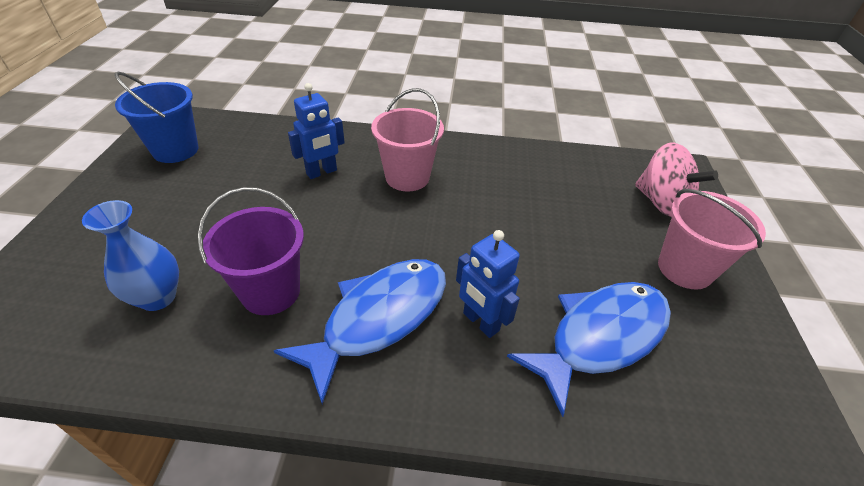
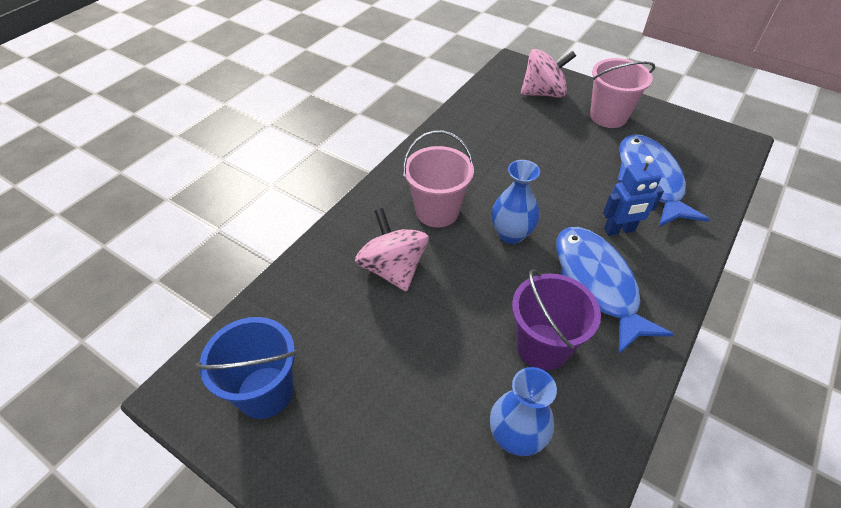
camera: 60 degrees left, 5 degrees up
(322, 172) = (393, 268): blue robot -> pink spinning top
(411, 232) = (511, 234): none -> blue vase

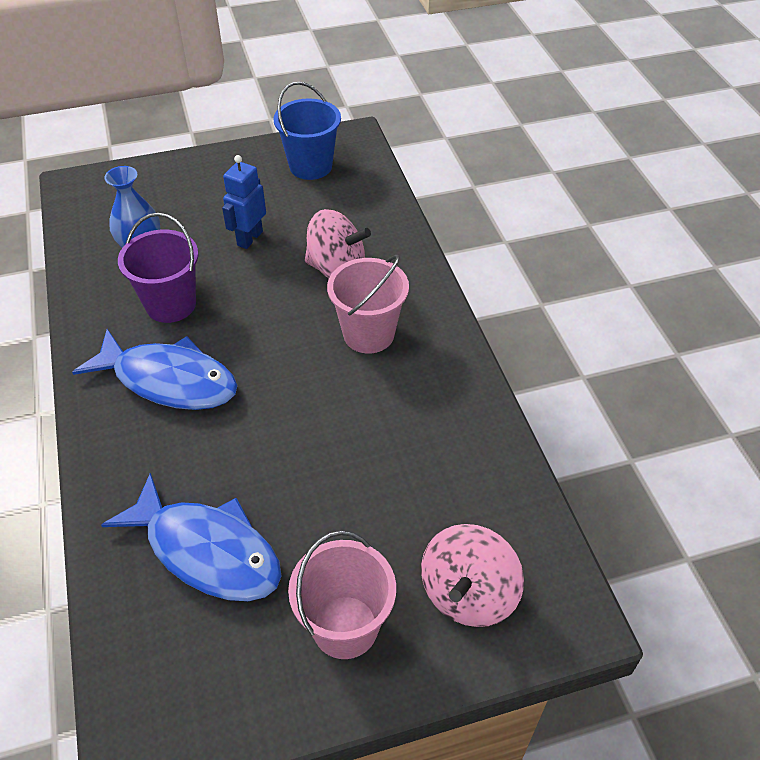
camera: 130 degrees right, 0 degrees up
(511, 234) = (283, 365): blue vase -> none
(619, 230) = (190, 451): blue robot -> blue robot (249, 238)

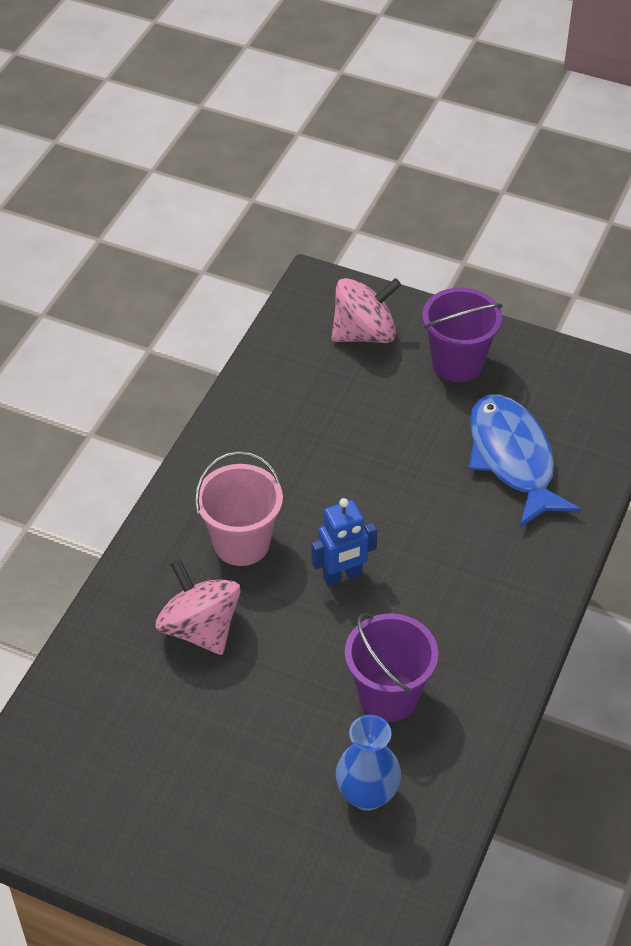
camera: 140 degrees left, 0 degrees up
(169, 380) = (447, 612): blue fish -> none
(249, 238) = (246, 728): blue robot -> blue robot (342, 576)
(310, 166) = (85, 792): blue bucket -> none
(345, 627) = (457, 363): pink bucket -> purple bucket

